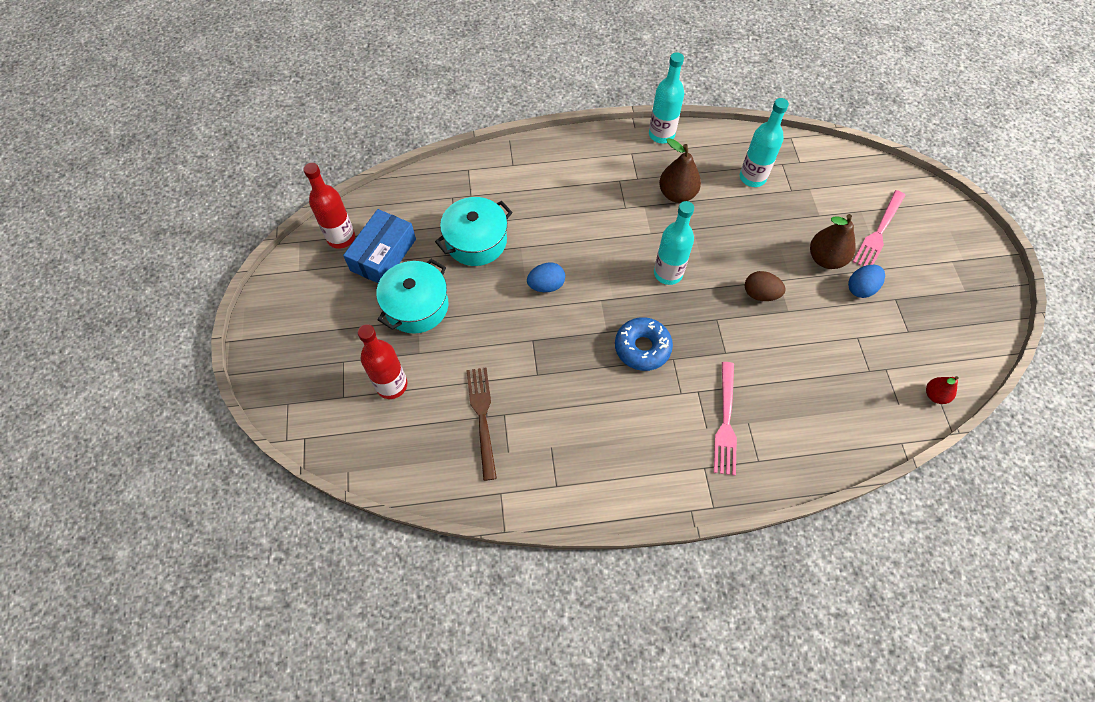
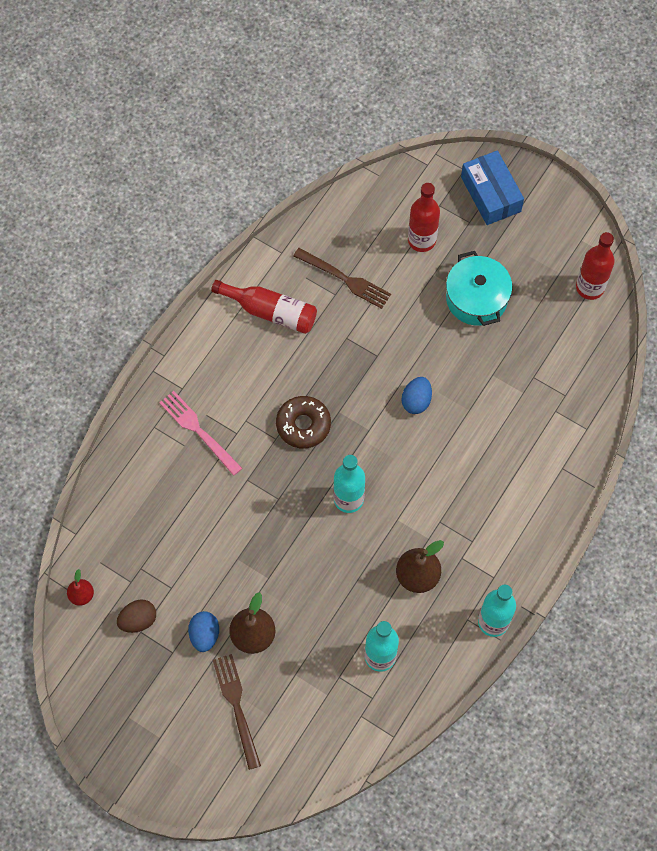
camera: 130 degrees right, 5 degrees up
(383, 255) = (547, 306): blue box -> blue box (491, 194)
(476, 241) = (503, 381): turquoise pot -> none
(567, 454) = (270, 311): none -> red bottle
(642, 348) = (303, 425): blue donut -> brown donut
(760, 294) = (269, 551): brown egg -> brown egg (138, 620)
(879, 232) = (236, 706): pink fork -> brown fork

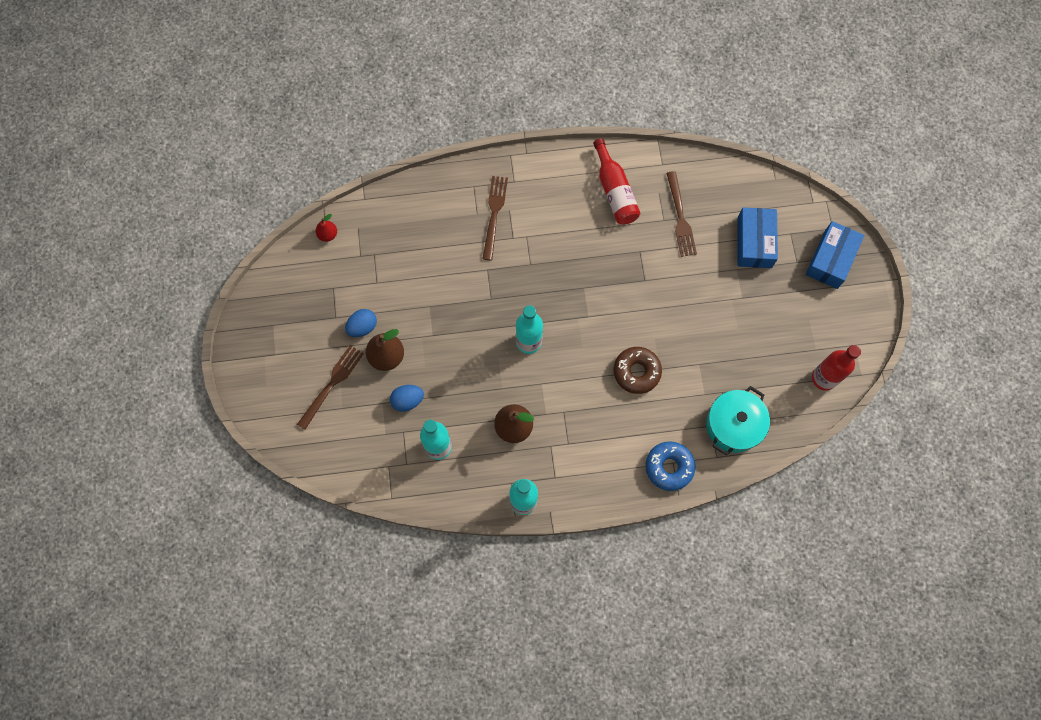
camera: 50 degrees right, 5 degrees up
(138, 620) = (339, 280): brown egg -> none
(198, 430) = (494, 214): pink fork -> brown fork
(303, 425) = (554, 273): brown donut -> brown donut (636, 372)
(416, 401) = (635, 330): blue egg -> blue egg (407, 400)
(421, 240) = (754, 242): red bottle -> blue box
(476, 298) = (745, 310): turquoise pot -> turquoise pot (733, 425)
(563, 474) = (669, 467): none -> blue donut

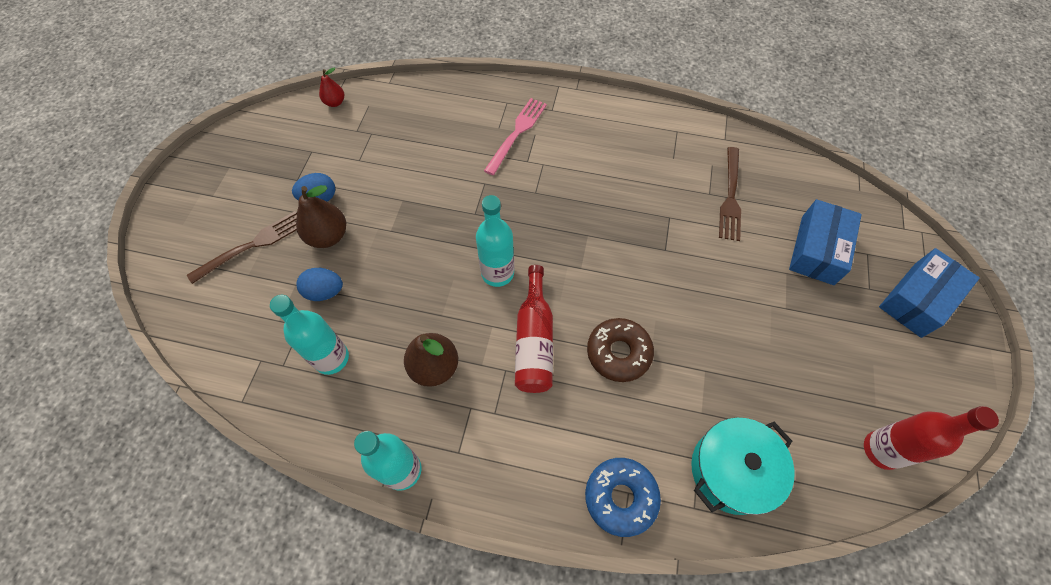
camera: 20 degrees right, 10 degrees down
(494, 214) = (517, 133): brown fork -> pink fork
(615, 191) = (661, 149): red bottle -> red bottle (534, 340)

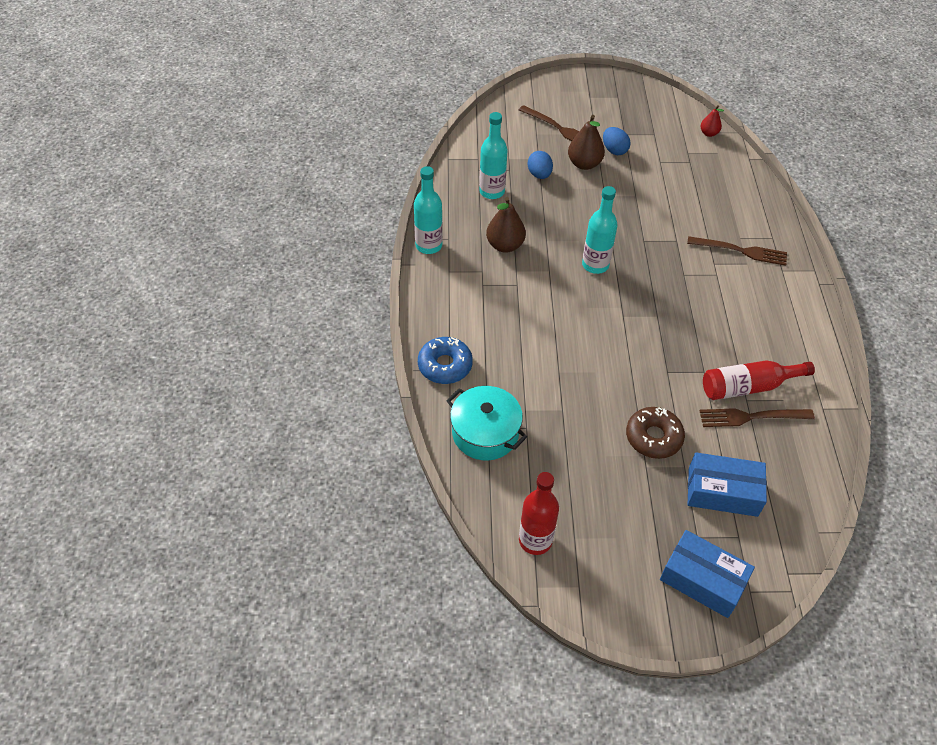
camera: 75 degrees right, 10 degrees down
(517, 133) = (741, 251): pink fork -> brown fork
(534, 340) = (547, 297): red bottle -> red bottle (748, 387)
(618, 353) = (556, 350): brown donut -> brown donut (653, 437)

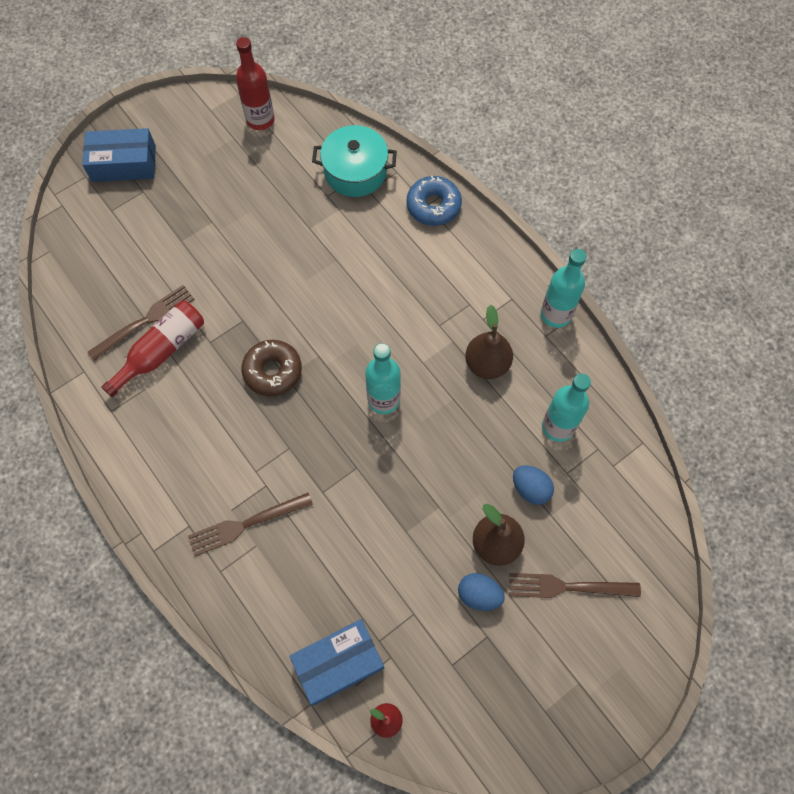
camera: 145 degrees right, 15 degrees up
(653, 437) = (220, 250): brown donut -> brown donut (272, 371)
(722, 491) = (140, 238): blue box -> blue box (338, 663)

